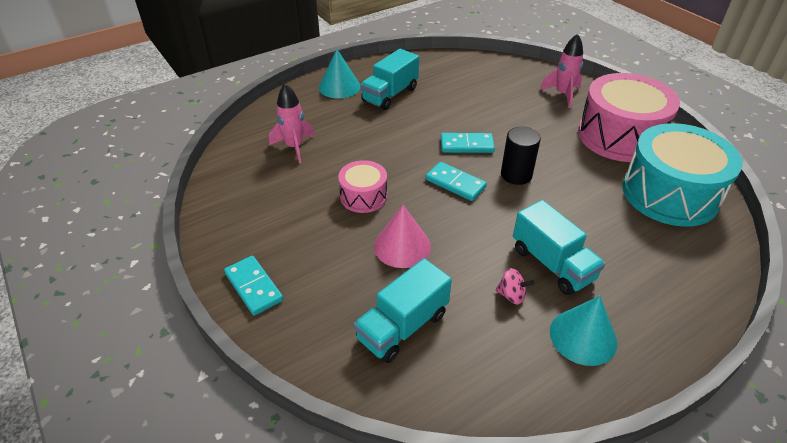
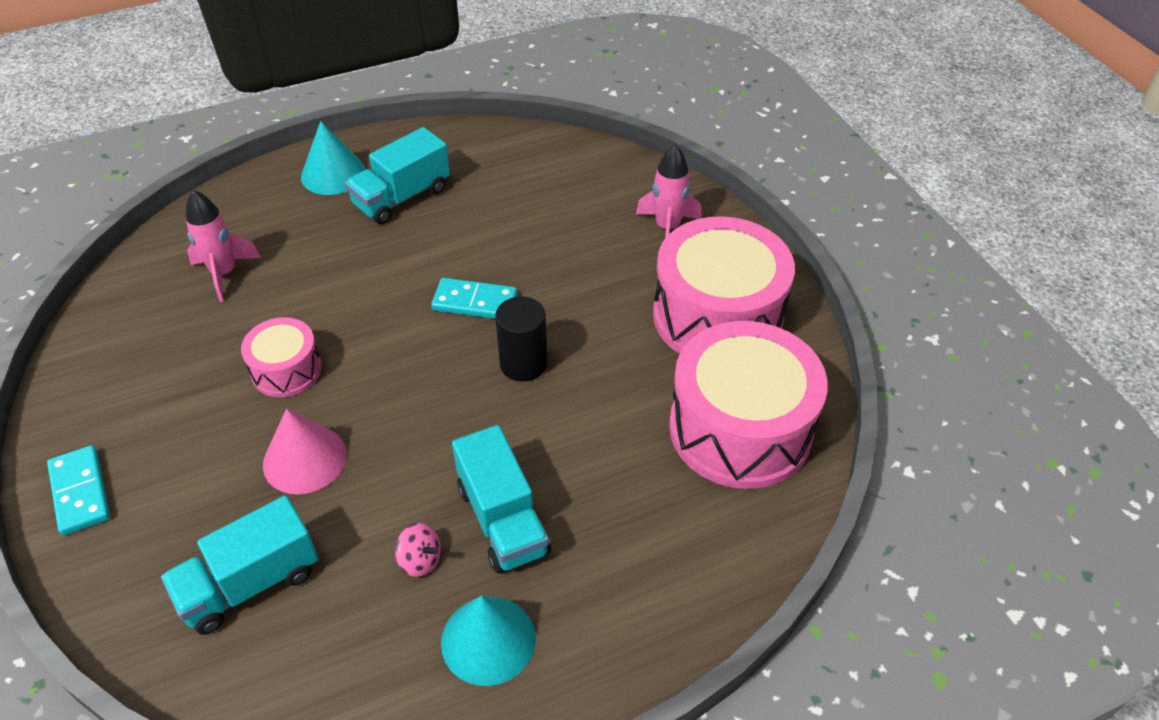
camera: 10 degrees right, 5 degrees up
(455, 183) = (427, 366): turquoise domino -> none
(670, 194) = (740, 428): turquoise drum -> pink drum

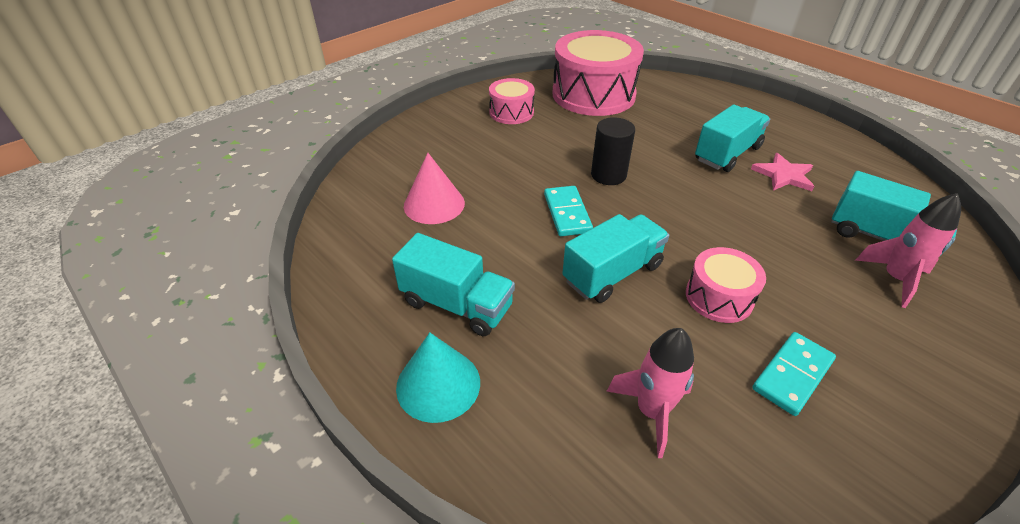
camera: 110 degrees left, 5 degrees down
(80, 492) = (954, 378): turquoise domino -> turquoise domino (792, 375)
(304, 459) = (778, 250): pink cone -> pink cone (434, 204)
(368, 305) = (612, 273): none -> turquoise truck
(420, 560) = (783, 175): pink spinning top -> pink star
(488, 640) = (795, 141): turquoise cone -> none
(667, 228) = (433, 143): pink rocket -> pink rocket (895, 279)
(717, 316) = (511, 112): pink drum -> pink drum, size x0.51

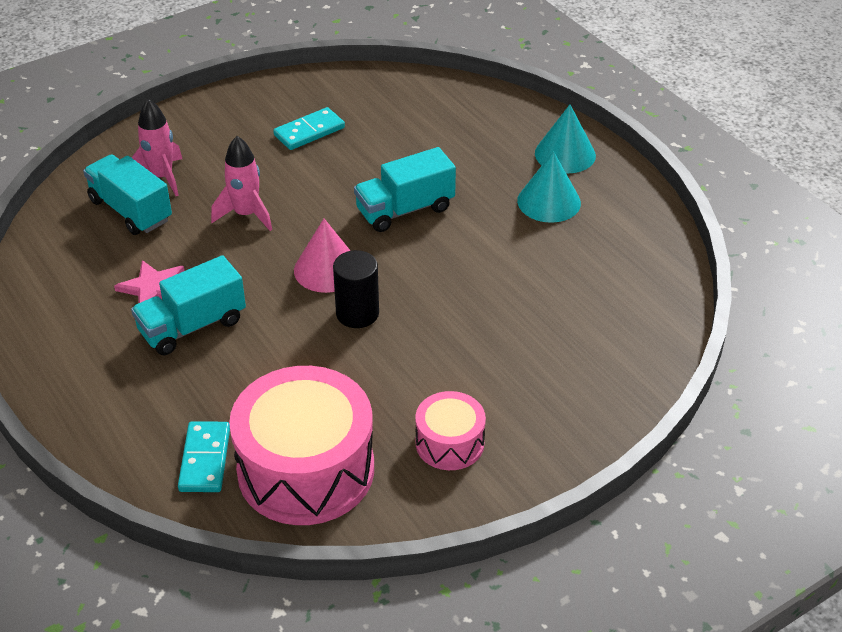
camera: 170 degrees left, 0 degrees up
(434, 204) = (569, 300): pink cone -> pink cone (327, 269)
(456, 304) = (549, 201): turquoise truck -> turquoise cone
(567, 213) = (425, 271): turquoise domino -> turquoise domino (205, 459)
(651, 411) = (420, 125): pink rocket -> pink rocket (246, 215)
(719, 297) = (324, 182): pink drum -> none

